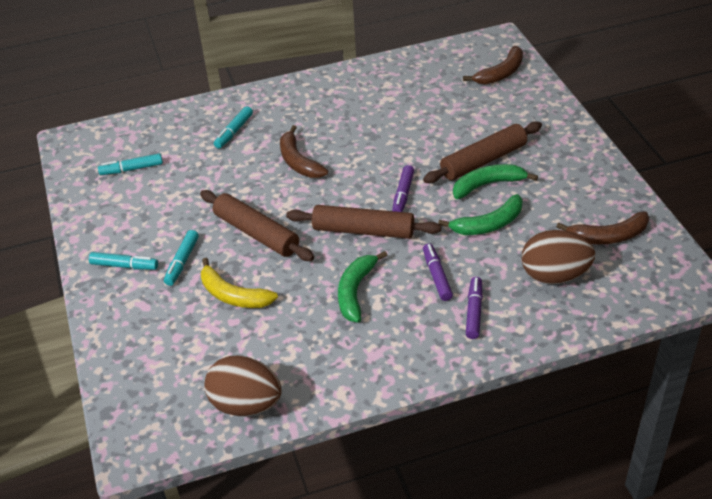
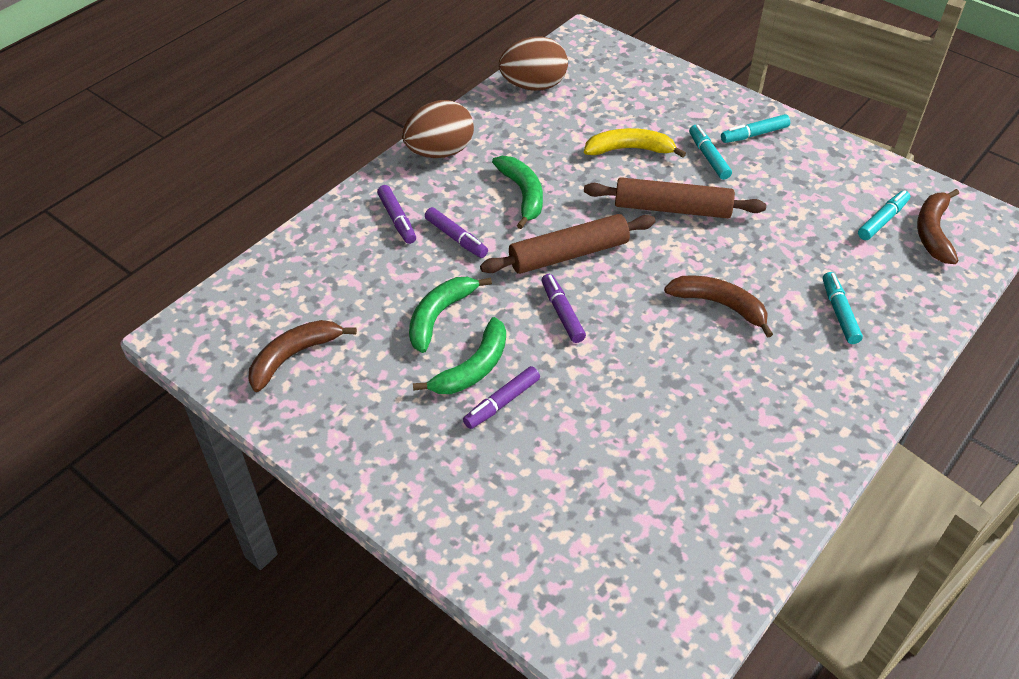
camera: 145 degrees right, 5 degrees up
(483, 160) = (502, 403): brown rolling pin -> purple marker
(500, 73) = (586, 592): brown banana -> brown banana (933, 232)
(554, 275) = (335, 286): brown egg -> brown egg (440, 152)

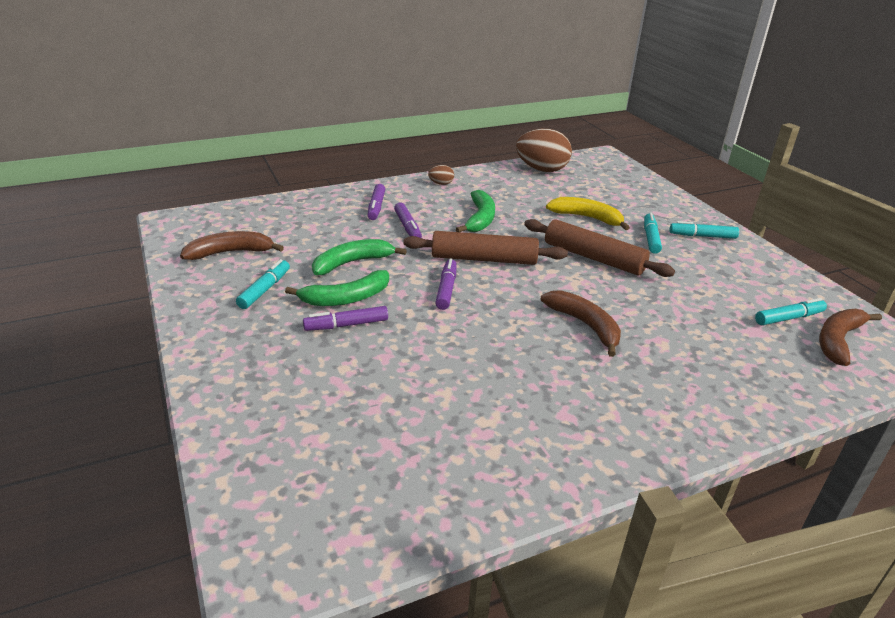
camera: 25 degrees right, 15 degrees down
(440, 152) = (441, 184): brown egg -> brown egg, size x0.45
(839, 312) = (698, 365): turquoise marker -> turquoise marker (265, 289)

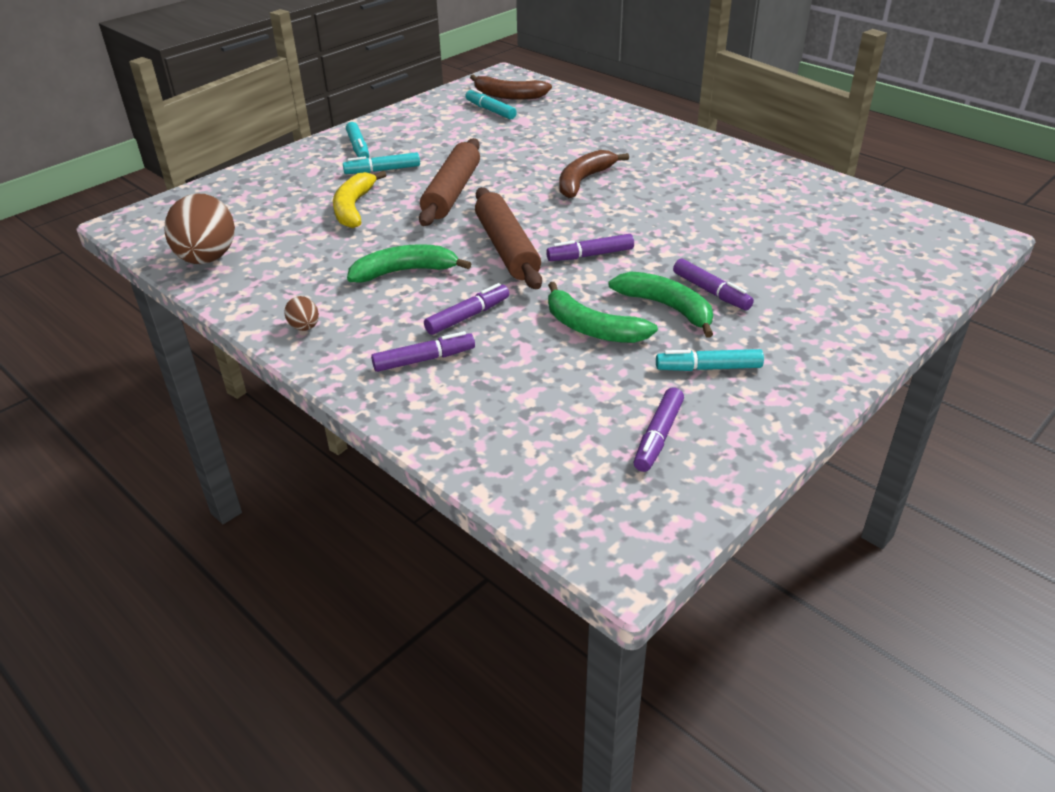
camera: 110 degrees left, 5 degrees up
(231, 252) = (658, 436): brown banana -> purple marker

